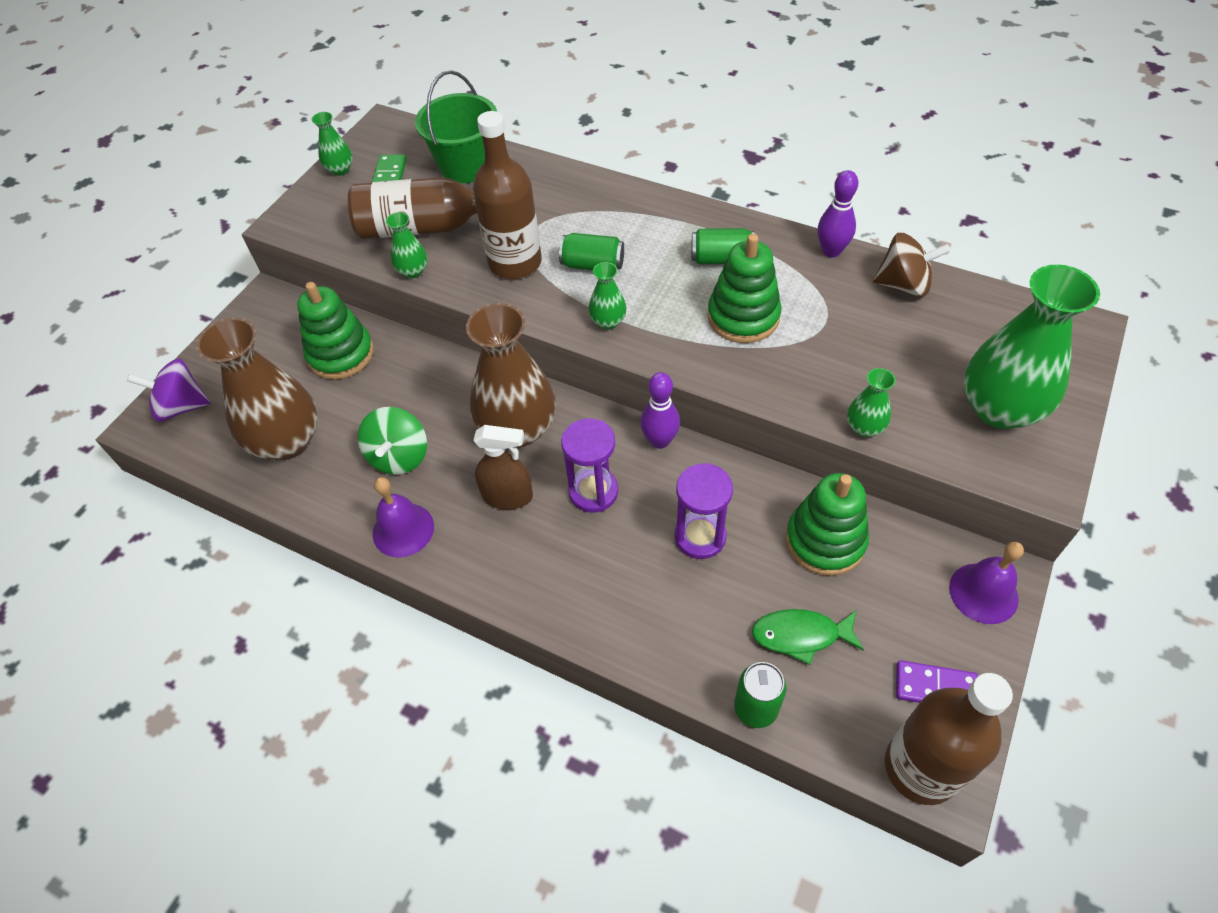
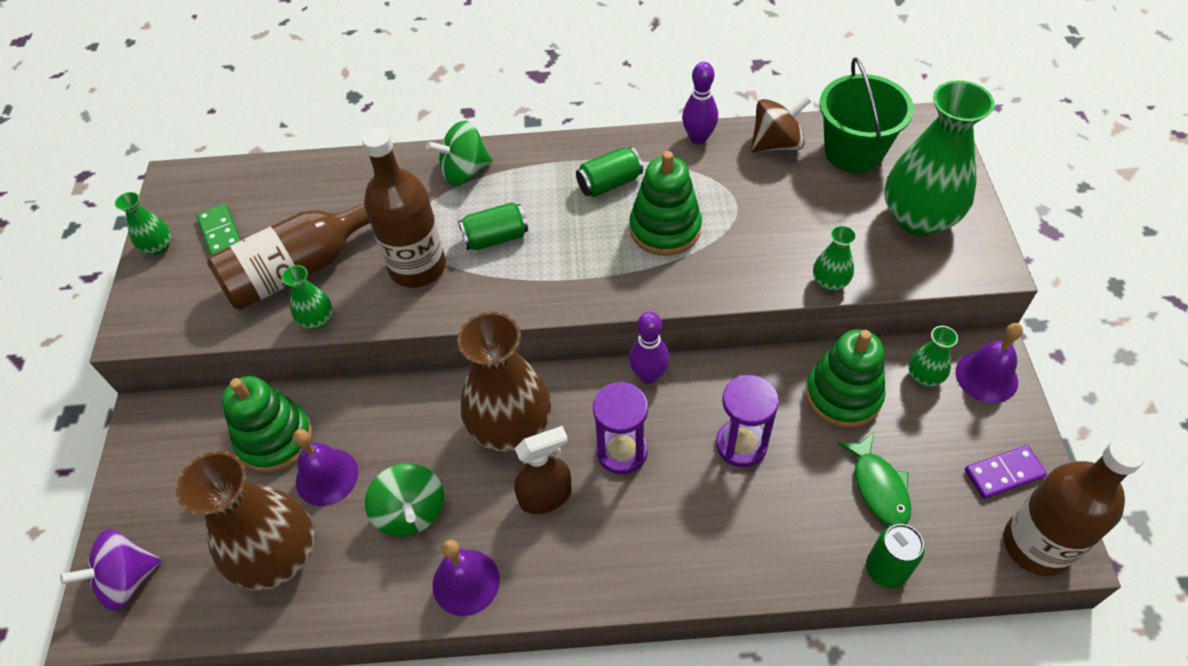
camera: 30 degrees left, 0 degrees up
(358, 400) = (327, 476): none -> purple bell
(466, 166) = (298, 190): green bucket -> green bucket (854, 151)
(605, 201) = (464, 172): none -> green spinning top
(608, 321) = (548, 286): green vase -> green vase (924, 376)
(801, 635) = (878, 487): green fish -> green fish turned 75 degrees counterclockwise

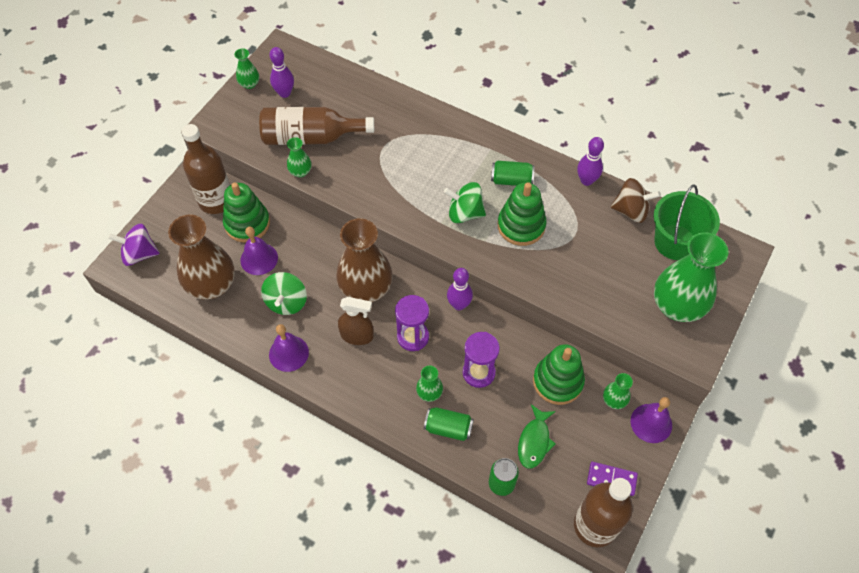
camera: 30 degrees right, 5 degrees up
(221, 233) = (284, 93): green domino -> purple bowling pin
(417, 267) = (370, 171): brown bottle -> brown bottle (216, 200)
(464, 172) = (435, 127): green spinning top -> green spinning top (465, 213)
(495, 238) = (423, 177): green can -> green can (448, 428)
(830, 282) = (589, 312): green vase -> green vase (429, 393)

